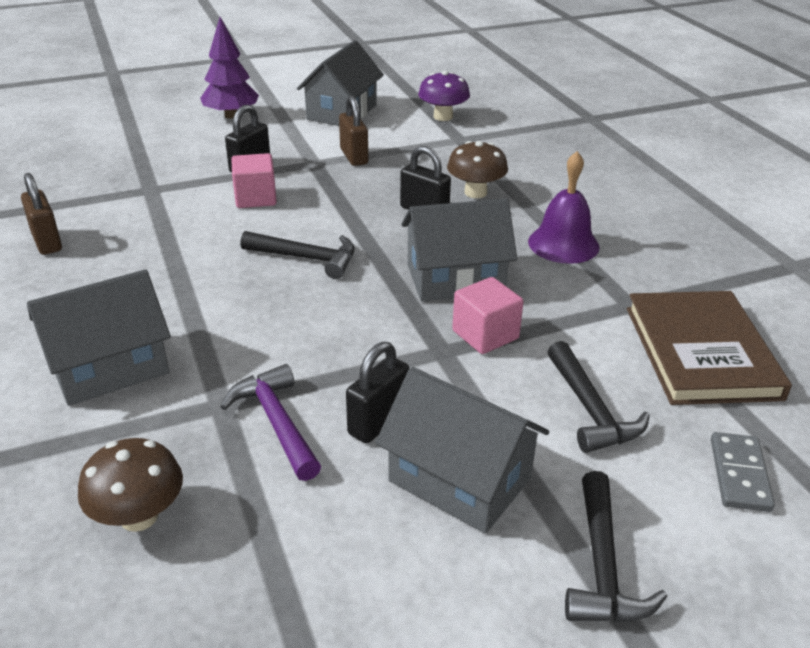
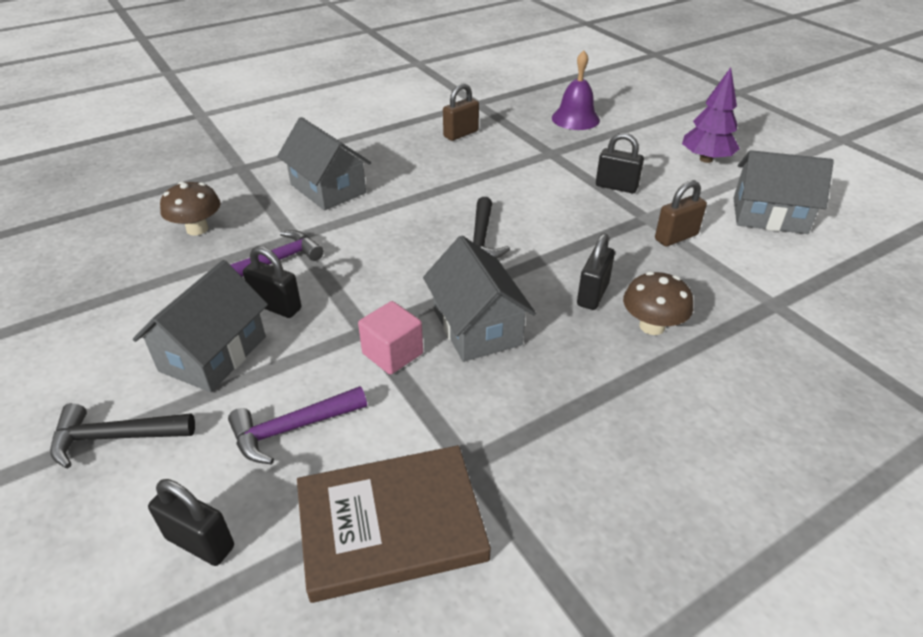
camera: 80 degrees right, 5 degrees up
(255, 198) = (564, 199): pink cube -> none
(443, 117) = (823, 284): purple mushroom -> none
(563, 244) = (574, 402): purple bell -> purple bell (575, 119)
(590, 410) = (292, 429): black hammer -> purple hammer
(740, 474) = (200, 542): grey domino -> black padlock

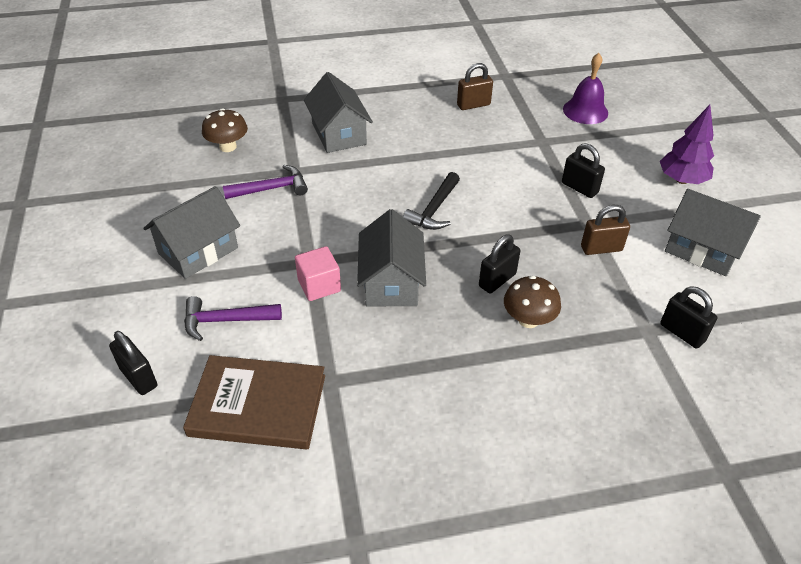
camera: 20 degrees right, 5 degrees up
(115, 437) = (115, 293): black hammer -> none
(276, 306) = (256, 225): black padlock -> black padlock (682, 333)

